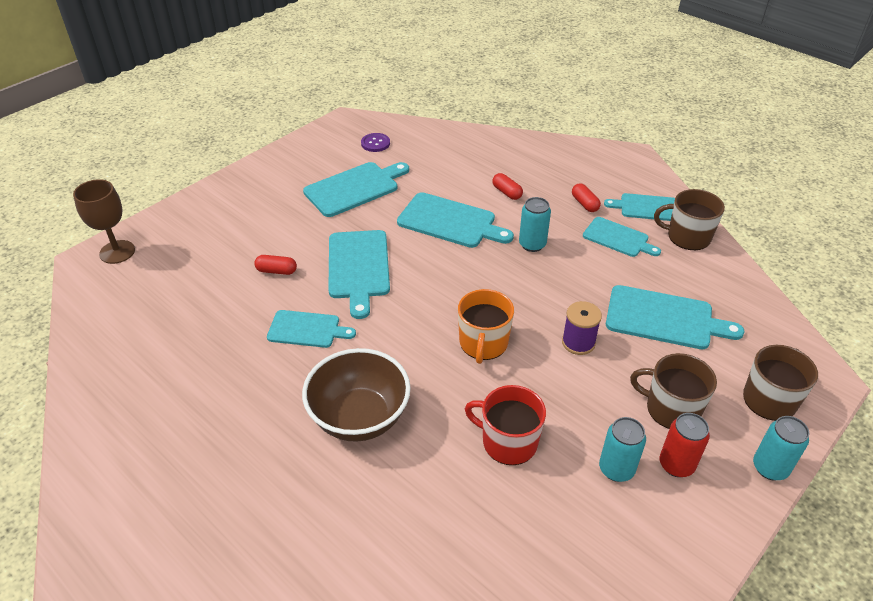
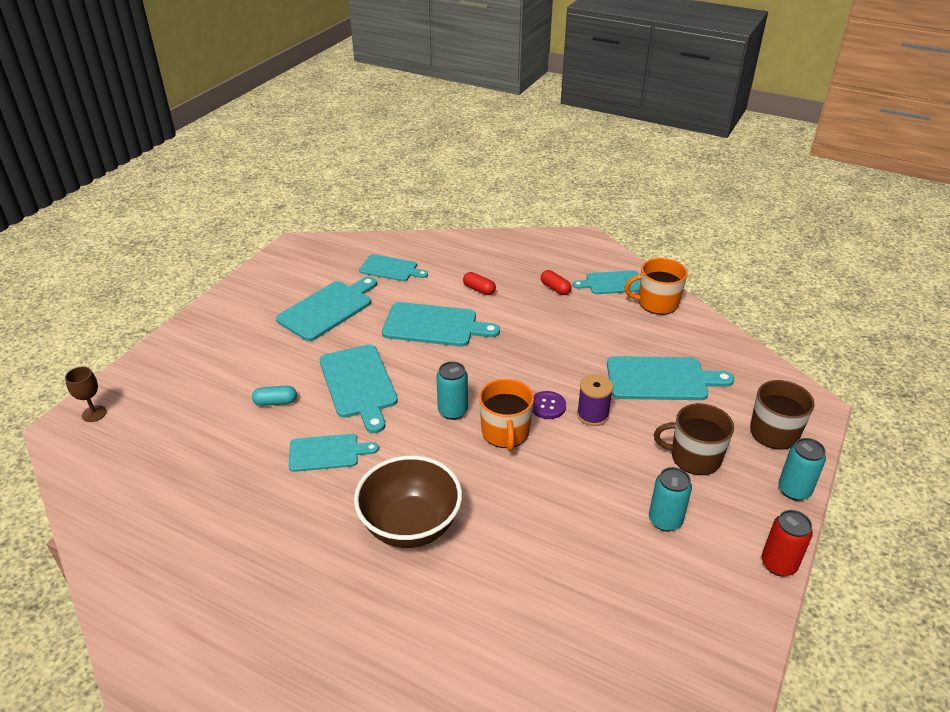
camera: 15 degrees left, 5 degrees down
(117, 252) = (94, 413): brown goblet -> brown goblet, size x0.63
(276, 271) = (275, 402): red capsule -> turquoise capsule
(375, 143) = (333, 263): purple button -> purple button (547, 406)
(508, 442) = (559, 517): red mug -> none
(532, 244) = (519, 333): turquoise can -> turquoise can (452, 411)
(618, 238) = (596, 314): turquoise cutting board -> turquoise cutting board (391, 269)
(676, 465) = (715, 505): red can -> red can (778, 564)
(687, 236) = (657, 303): brown mug -> orange mug

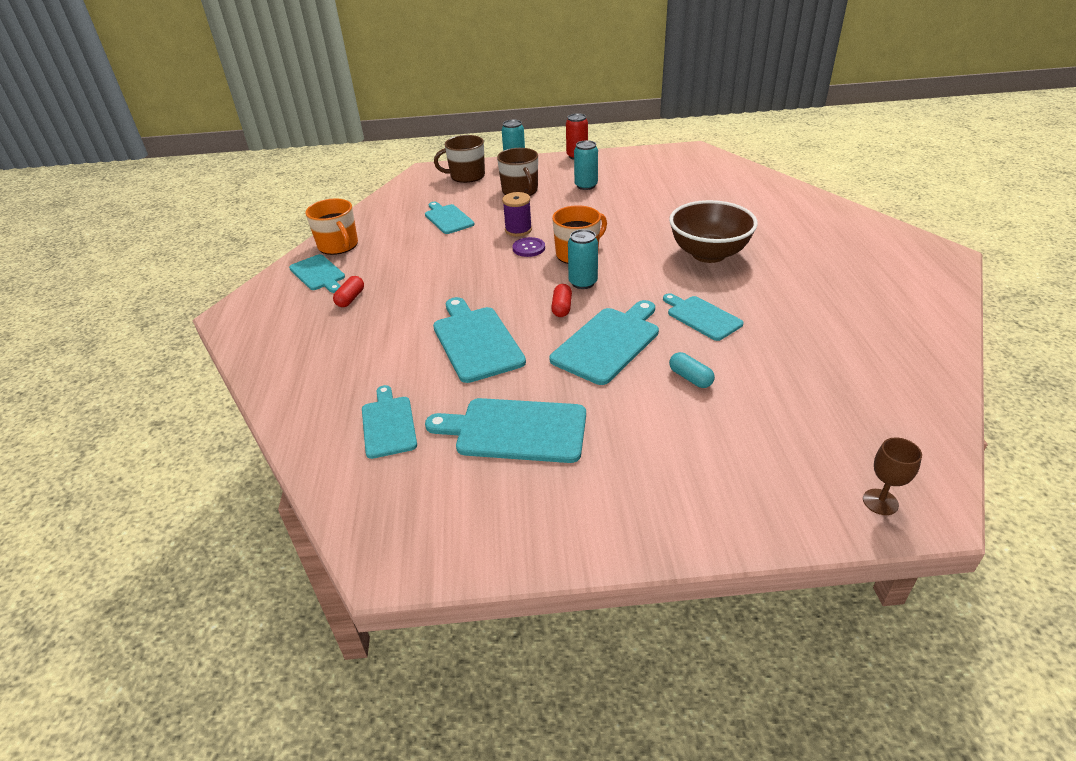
camera: 120 degrees left, 0 degrees up
(479, 289) = (386, 341): red capsule -> red capsule (562, 308)
(661, 379) = (448, 218): turquoise cutting board -> turquoise cutting board, size x0.65

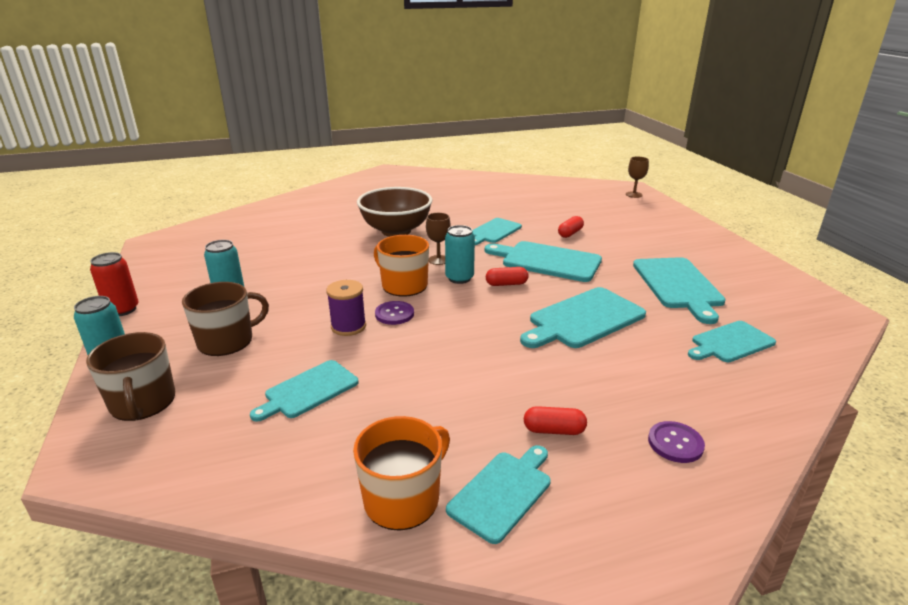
camera: 105 degrees left, 10 degrees down
(301, 345) = (675, 443): none -> purple button
(627, 274) = (438, 260): none -> brown goblet
(690, 378) = (570, 233): turquoise capsule -> red capsule

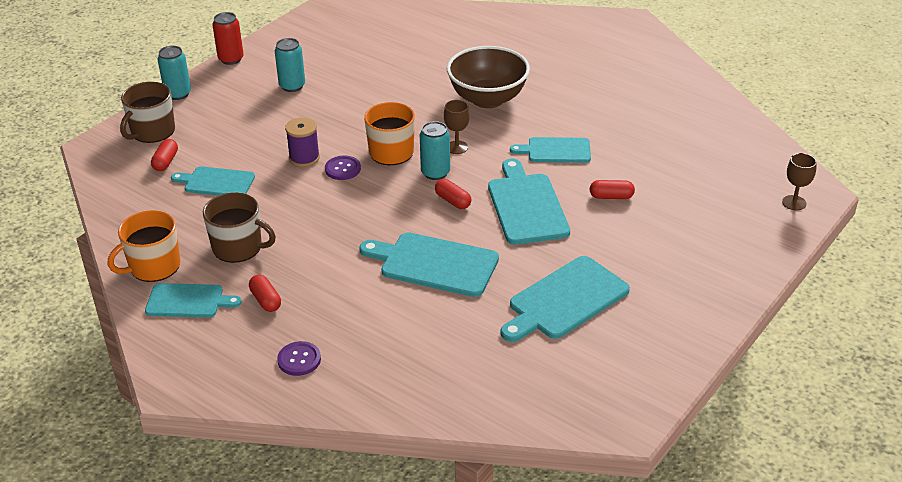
camera: 55 degrees right, 10 degrees up
(215, 413) = (165, 162): none -> red capsule
(227, 341) = (237, 120): brown mug -> brown mug (238, 247)
(403, 498) = (153, 266): orange mug -> orange mug turned 135 degrees clockwise
(730, 343) = (478, 358): turquoise cutting board -> none

